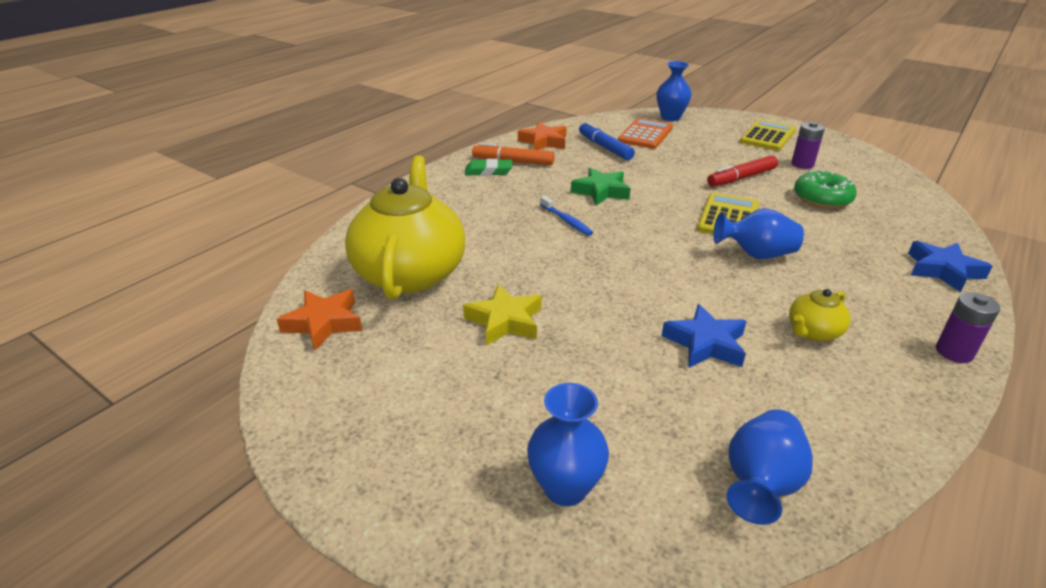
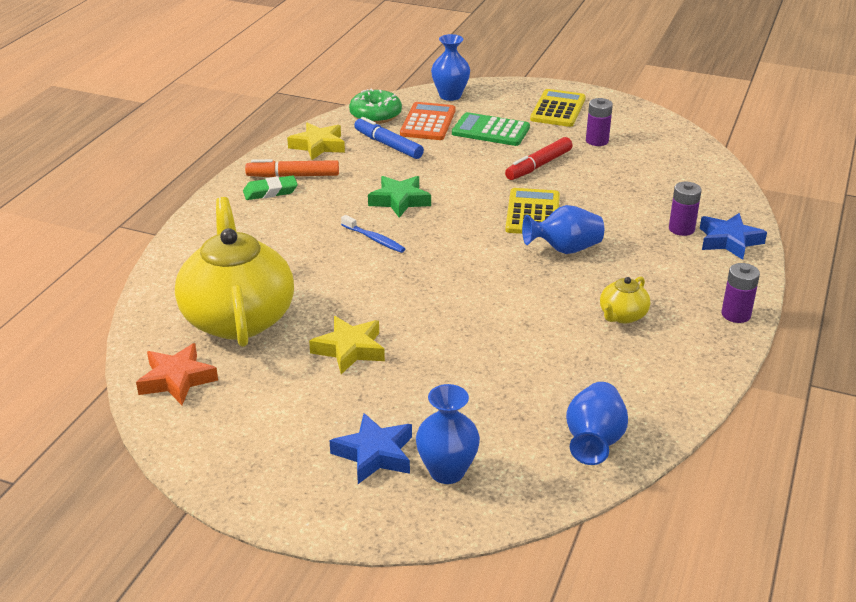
camera: 15 degrees left, 0 degrees up
(544, 142) = (318, 146): orange star -> yellow star
(701, 146) = (490, 131): none -> green calculator
(705, 343) = (533, 340): blue star -> blue star (375, 454)
(822, 199) = (619, 180): green donut -> green donut (375, 115)
(887, 251) = (681, 229): none -> purple battery

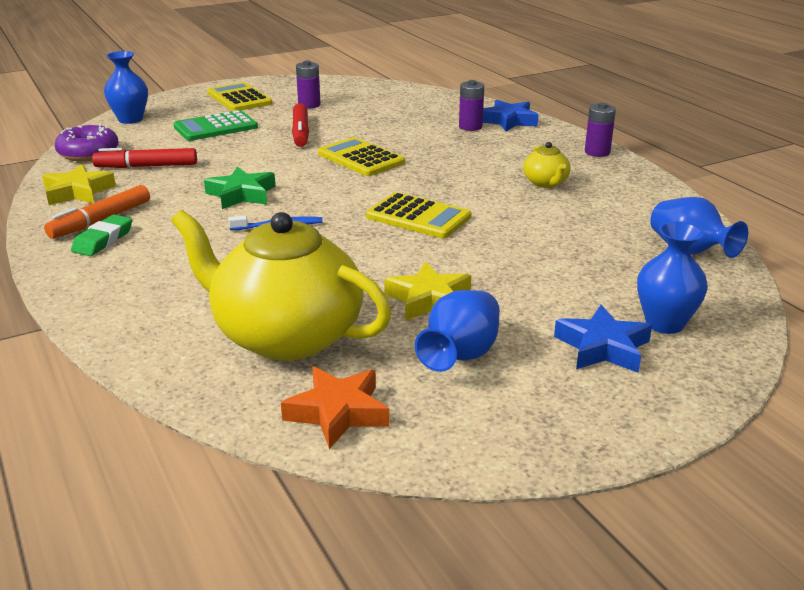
camera: 50 degrees left, 5 degrees down
(375, 115) = (88, 153): green donut -> purple donut
(388, 145) = (147, 166): blue marker -> red marker
(428, 122) = (149, 141): orange calculator -> none
(469, 286) = (418, 217): none -> yellow calculator
(565, 249) = (429, 167): blue vase -> blue vase (461, 355)

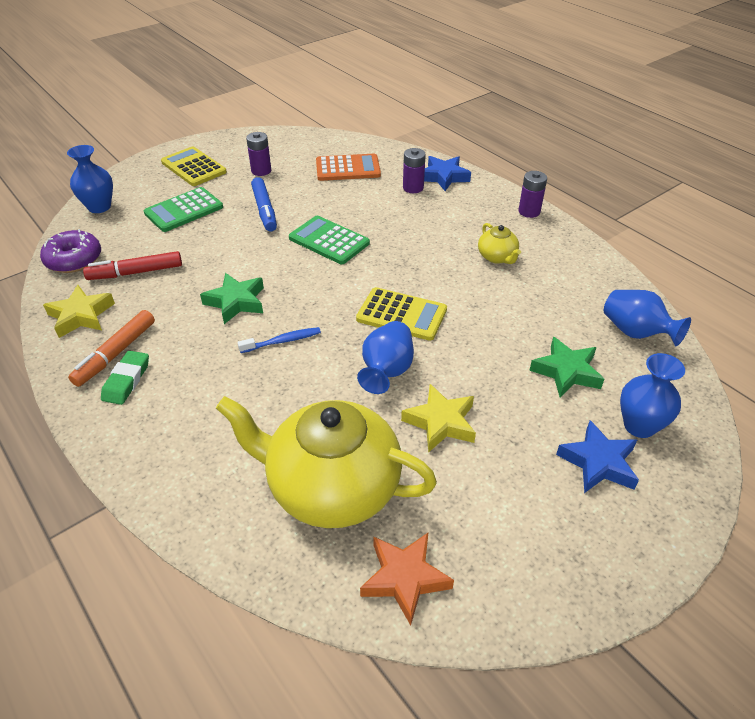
camera: 10 degrees left, 15 degrees up
(301, 132) = (264, 210): red marker -> blue marker
(360, 158) = (329, 241): yellow calculator -> green calculator
(403, 109) = (348, 168): none -> orange calculator
(461, 355) = (486, 489): blue vase -> blue vase (387, 371)
(592, 274) = (566, 371): none -> green star

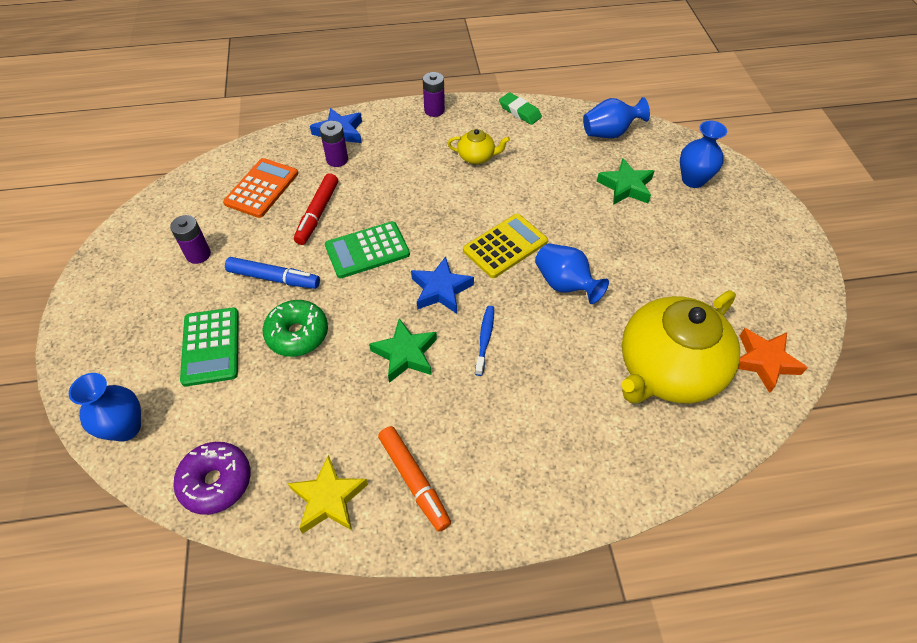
camera: 60 degrees left, 10 degrees up
(126, 380) = (461, 481): green eraser -> green eraser (519, 111)
(136, 272) = (291, 425): red marker -> red marker (318, 213)
(193, 167) = (130, 310): yellow calculator -> none
(220, 242) = (297, 334): none -> green donut
(440, 422) = (636, 278): yellow star -> none
(598, 462) = (713, 216): blue star -> blue star (441, 289)

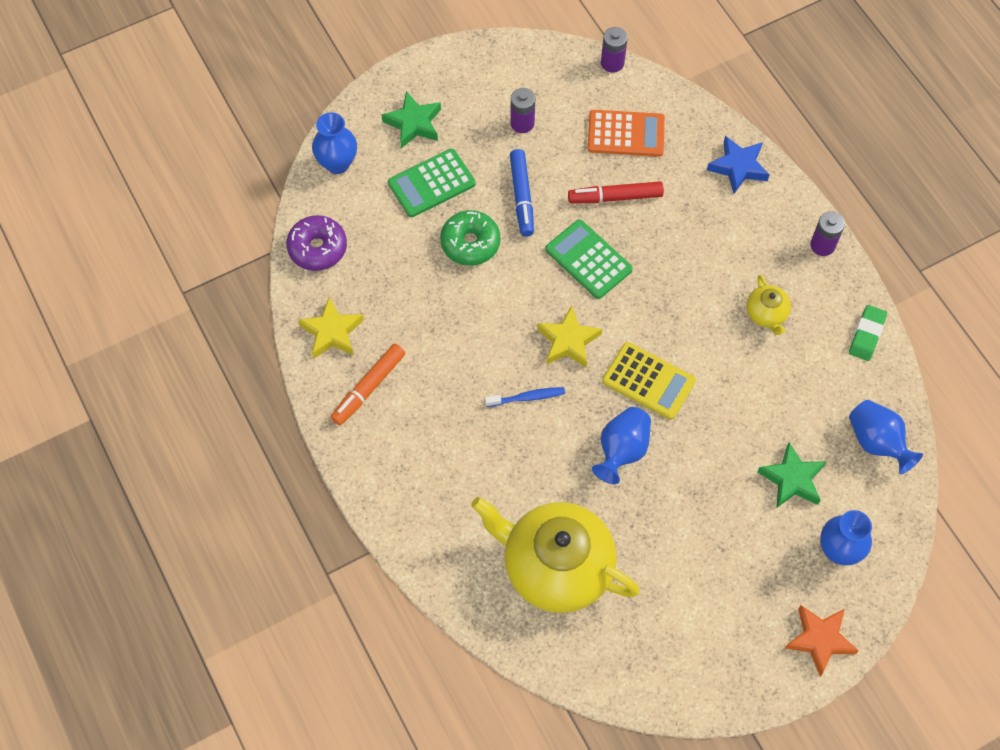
camera: 70 degrees right, 10 degrees up
(337, 160) = (697, 182): purple battery -> purple battery (612, 63)
(405, 354) = (484, 337): green star -> green star (414, 123)
(441, 289) = (568, 341): blue star -> yellow star
(764, 361) = (602, 656): orange star -> orange star (820, 640)

